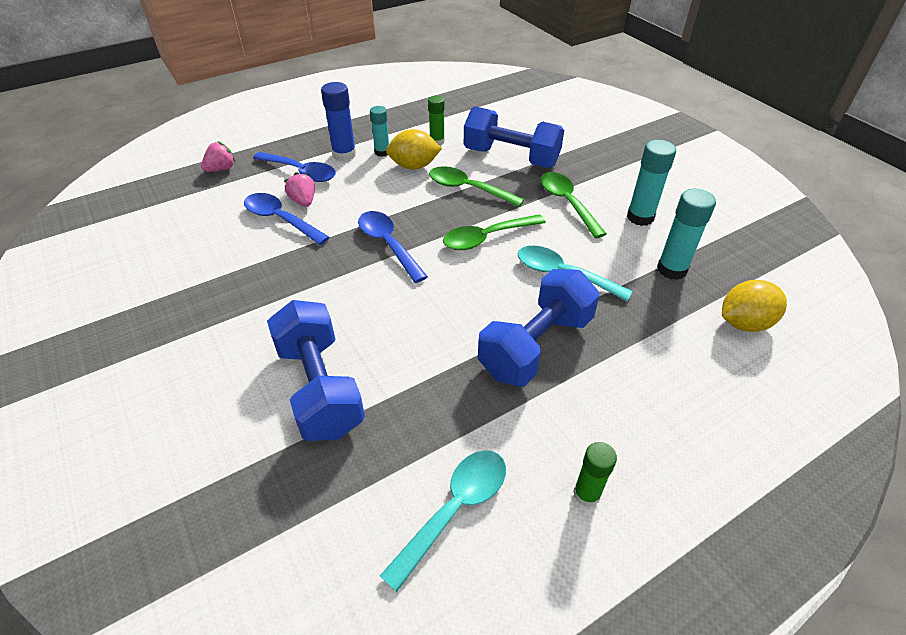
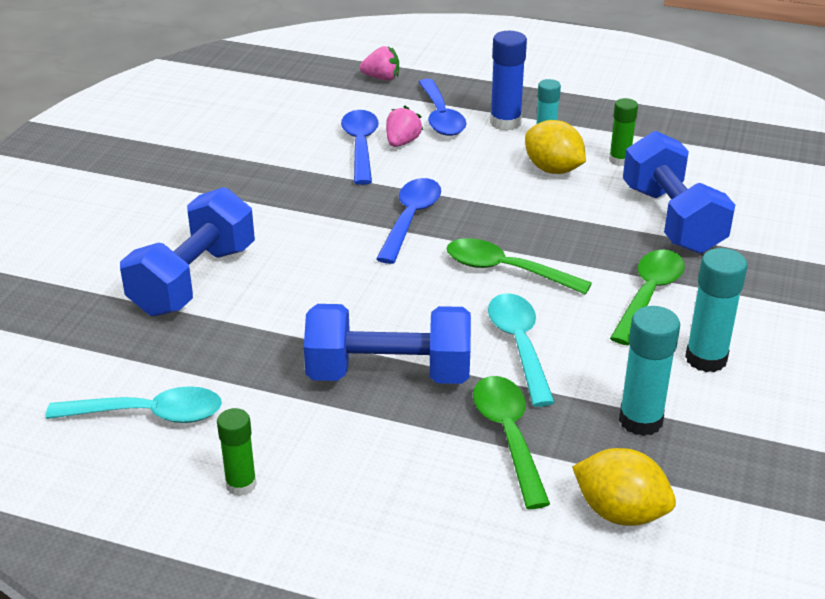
camera: 50 degrees right, 10 degrees down
(468, 189) = (568, 220): green spoon -> green spoon (508, 436)

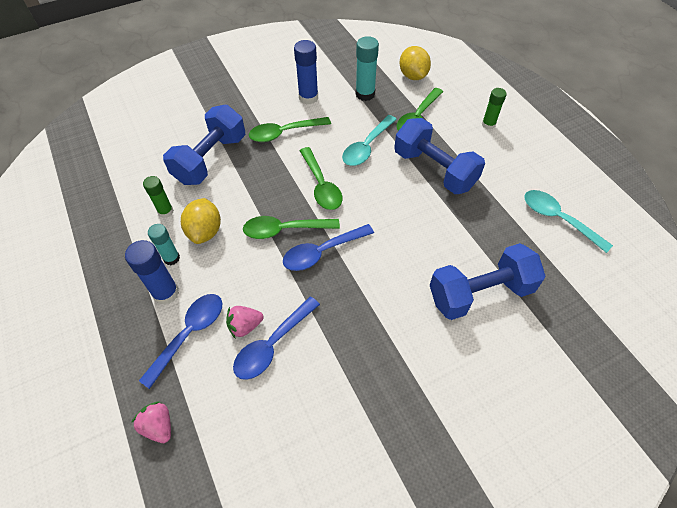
camera: 135 degrees left, 20 degrees up
(241, 485) = (538, 162): green glue stick -> green glue stick (488, 125)
(478, 213) = (284, 230): none -> green spoon
(706, 359) = (308, 98): turquoise glue stick -> blue glue stick

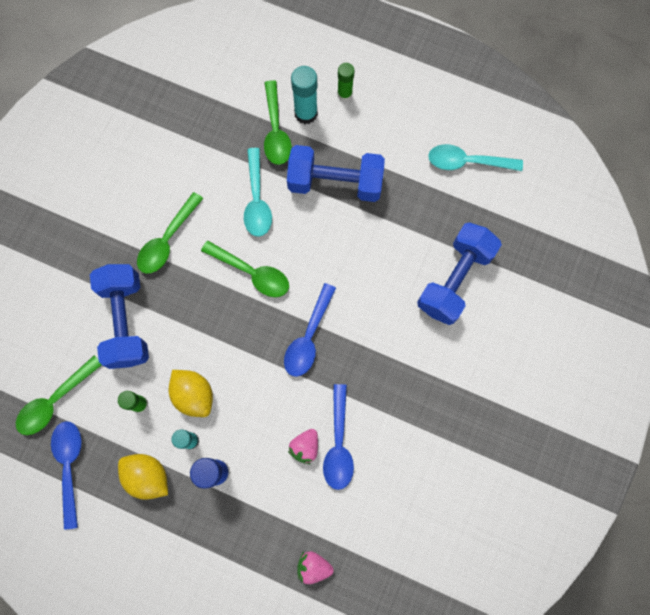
camera: 40 degrees left, 20 degrees up
(189, 334) = (269, 487): blue spoon -> blue spoon (69, 466)
(284, 230) = (260, 341): green spoon -> green spoon (55, 401)
(308, 98) = (152, 180): blue glue stick -> none
(365, 94) = (204, 136): turquoise glue stick -> turquoise glue stick (306, 113)
(413, 76) = (231, 78): yellow lemon -> yellow lemon (148, 476)

